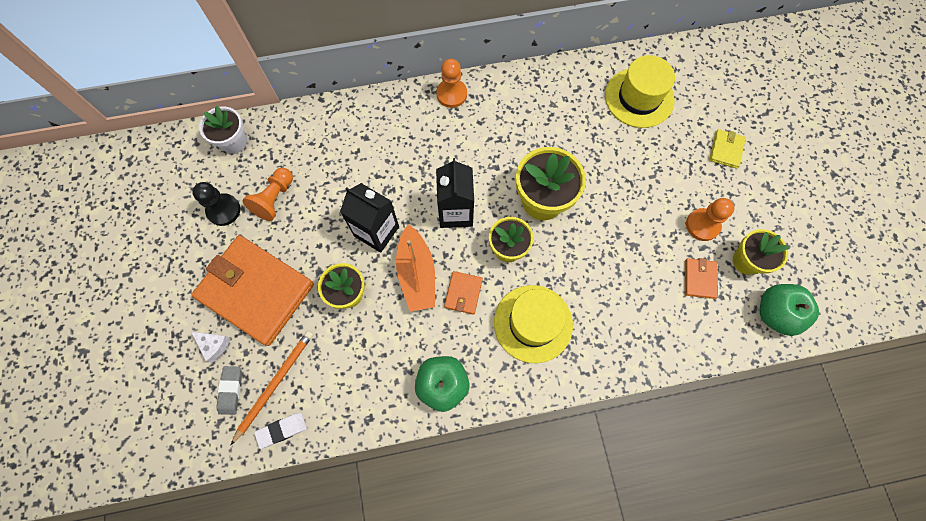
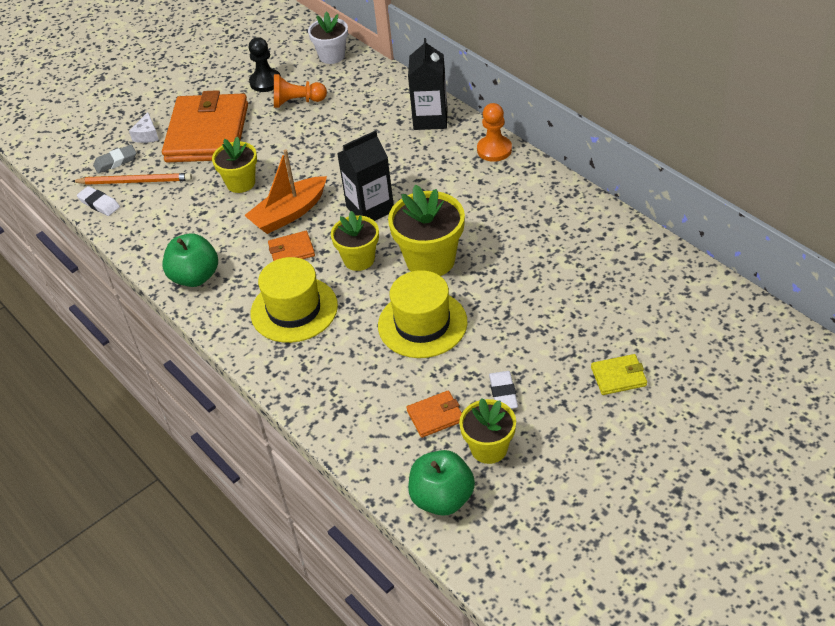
camera: 65 degrees right, 25 degrees down
(376, 231) = (312, 171): black carton -> black carton (430, 119)
(639, 97) = (619, 279): yellow hat -> yellow hat (422, 324)
(702, 225) = (503, 393): orange pawn -> white eraser

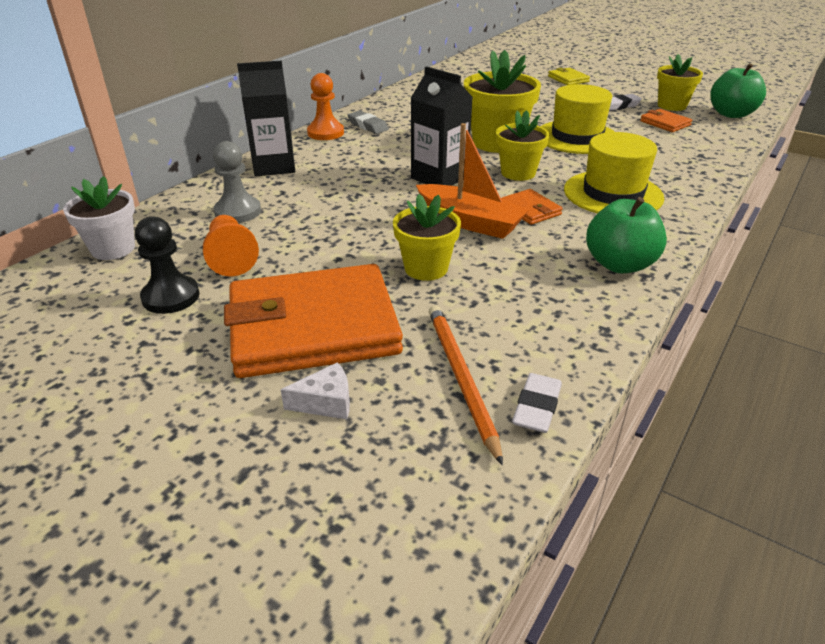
camera: 110 degrees left, 10 degrees down
(115, 162) = (415, 423): grey eraser -> grey eraser (368, 126)
(358, 103) = (238, 212): none -> grey pawn

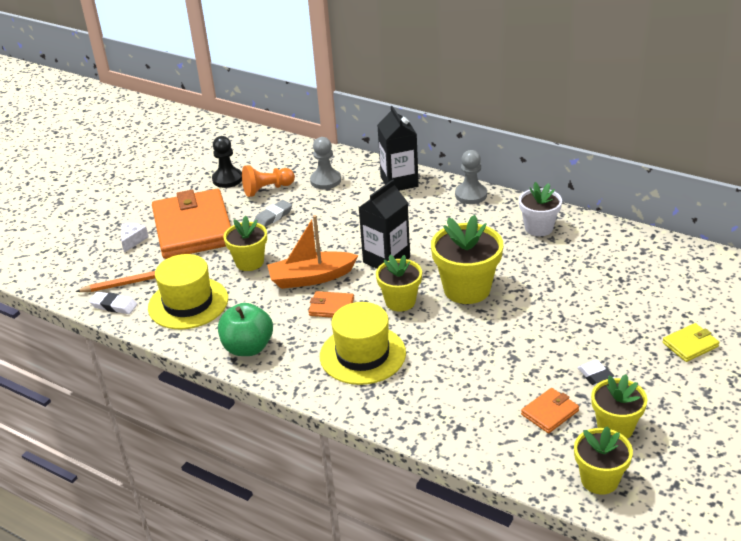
camera: 90 degrees right, 0 degrees up
(113, 249) = (279, 149): white flower pot -> white flower pot (538, 228)
(325, 133) = (471, 195): orange pawn -> grey pawn
(326, 402) = (132, 240): white cheese -> white cheese turned 150 degrees counterclockwise
(368, 126) = (492, 214): grey eraser -> grey eraser (273, 217)
(469, 222) = (311, 278): orange boat -> orange boat turned 45 degrees clockwise
(530, 210) = (331, 307): orange wallet -> orange wallet turned 45 degrees clockwise
(577, 137) = (491, 341): yellow hat -> yellow hat (188, 303)
(731, 114) = (599, 480): green apple -> yellow flower pot

